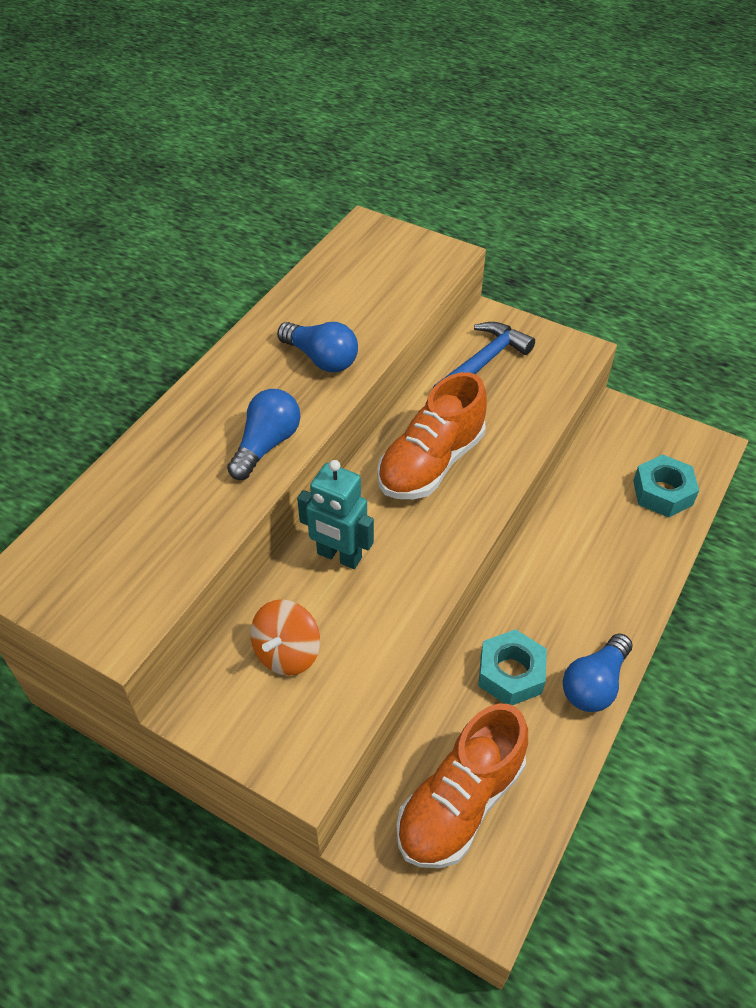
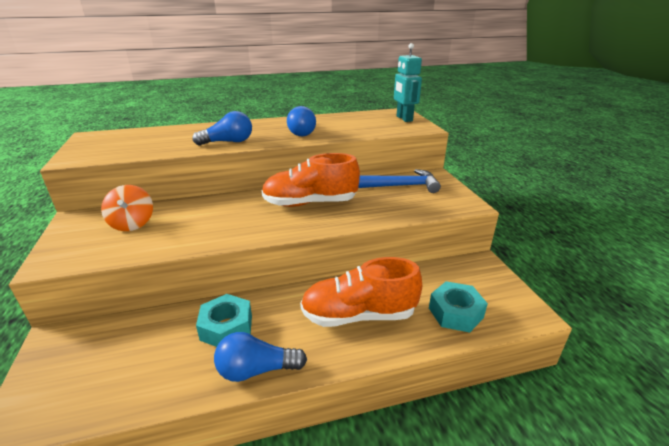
camera: 45 degrees right, 20 degrees down
(287, 652) = (132, 223): orange spinning top -> orange spinning top turned 90 degrees counterclockwise
(339, 556) = (212, 209): turquoise robot -> turquoise robot (404, 118)
(460, 802) = (103, 360): orange shoe -> orange shoe (358, 315)

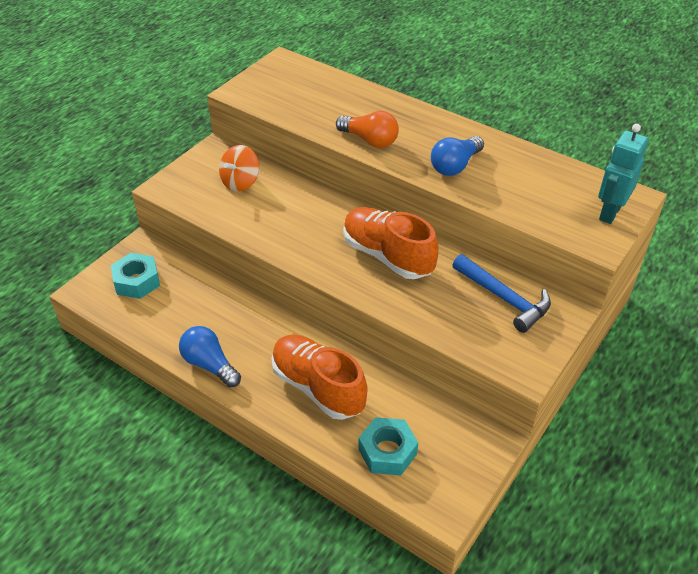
camera: 50 degrees right, 15 degrees up
(226, 327) = (229, 320): turquoise nut -> turquoise nut (137, 281)
(228, 142) = (370, 140): blue light bulb -> orange light bulb

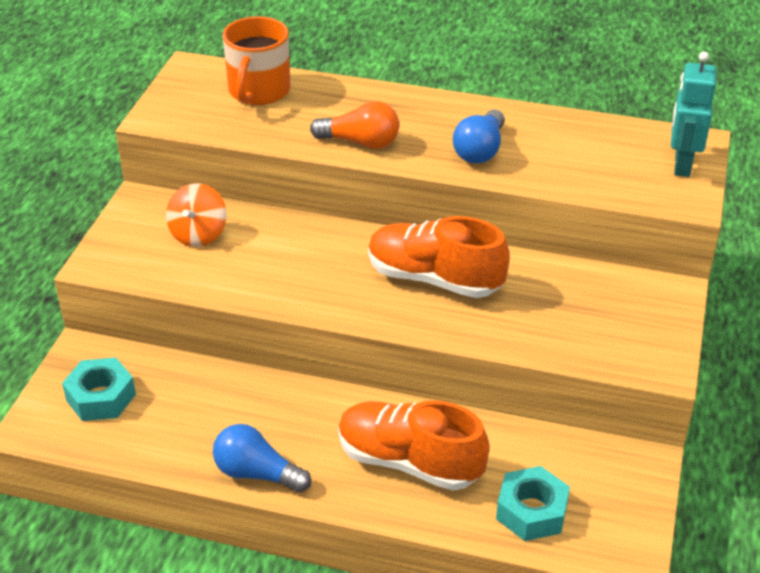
camera: 20 degrees left, 5 degrees down
(318, 87) = (258, 91): none -> orange mug
(504, 298) = (596, 294): blue hammer -> none

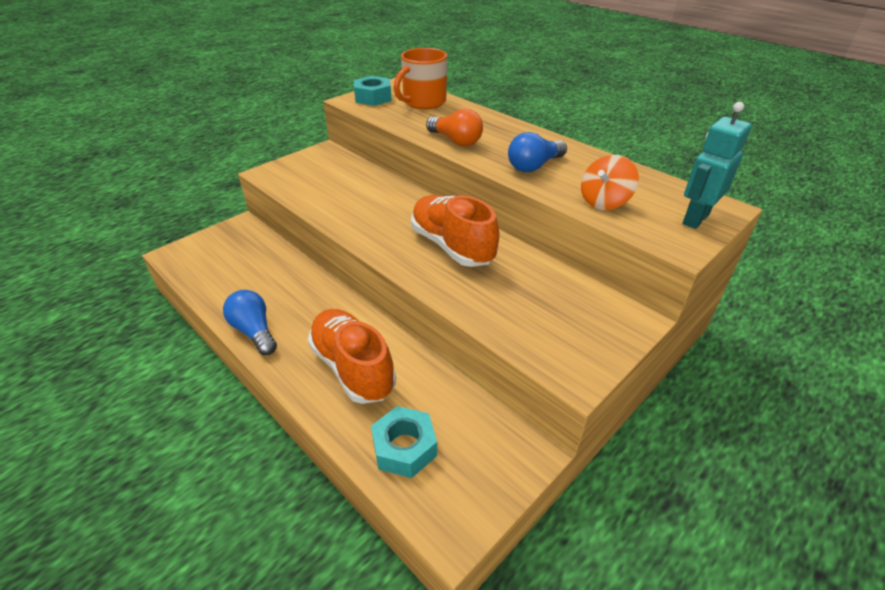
camera: 30 degrees right, 0 degrees up
(101, 397) = (223, 251): turquoise nut -> turquoise nut (373, 98)
(198, 234) = (336, 175): orange spinning top -> orange spinning top (604, 201)

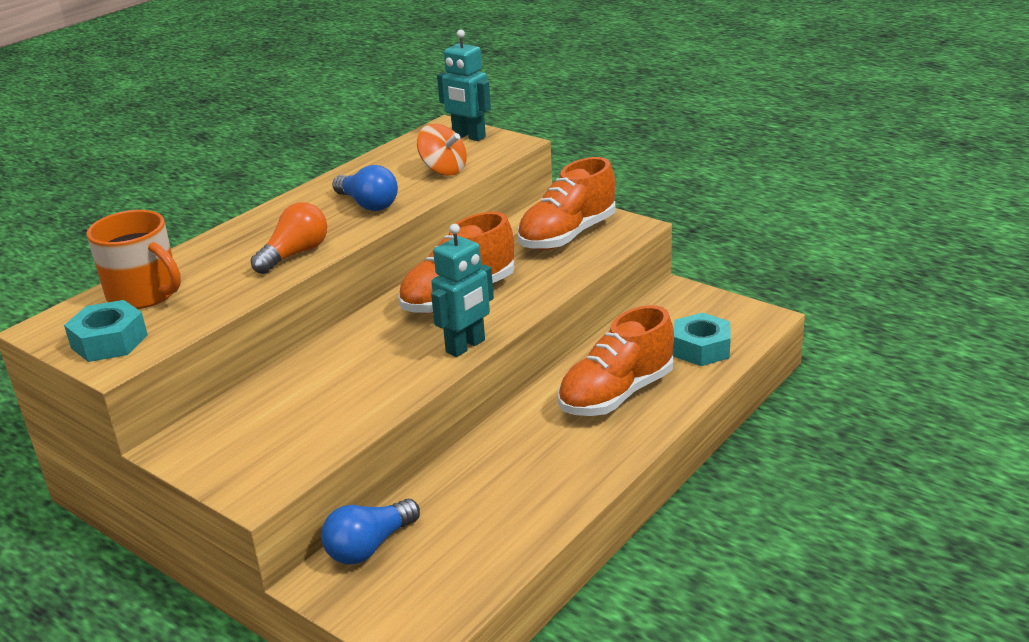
camera: 95 degrees left, 10 degrees down
(254, 331) = (581, 482): blue light bulb -> blue light bulb (369, 546)
(375, 245) = (466, 346): none -> turquoise robot
(557, 319) = (567, 236): none -> orange shoe

